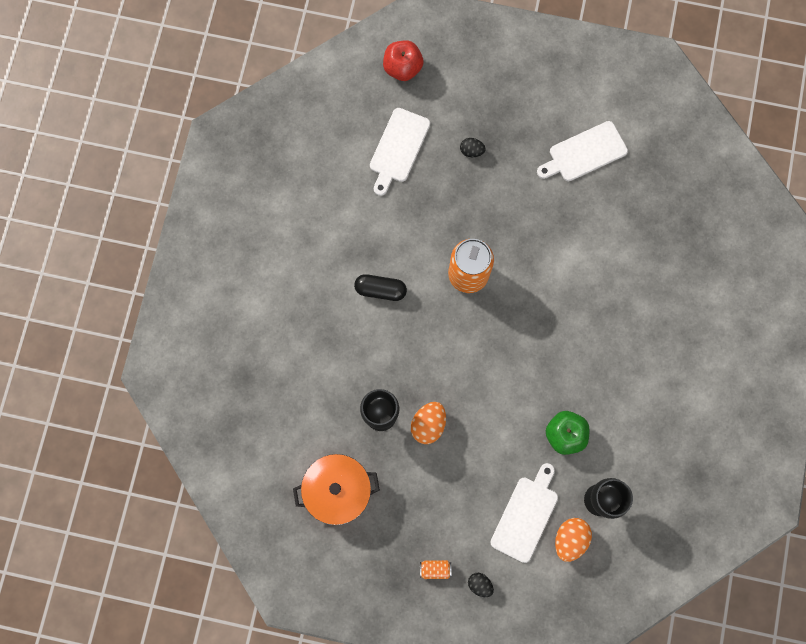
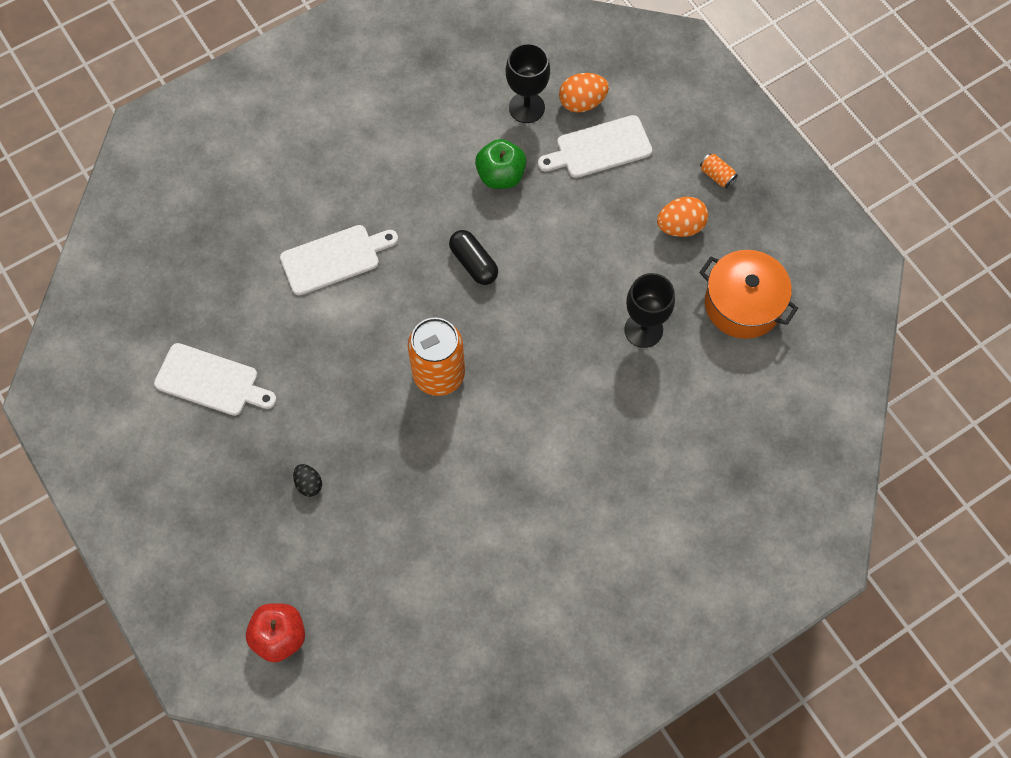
camera: 135 degrees left, 10 degrees down
(380, 290) = (533, 436): black capsule -> black capsule (473, 263)
(398, 148) = (374, 555): white cutting board -> white cutting board (334, 258)
(428, 424) = (609, 285): orange egg -> orange egg (680, 226)
(479, 584) = (690, 134): black egg -> none

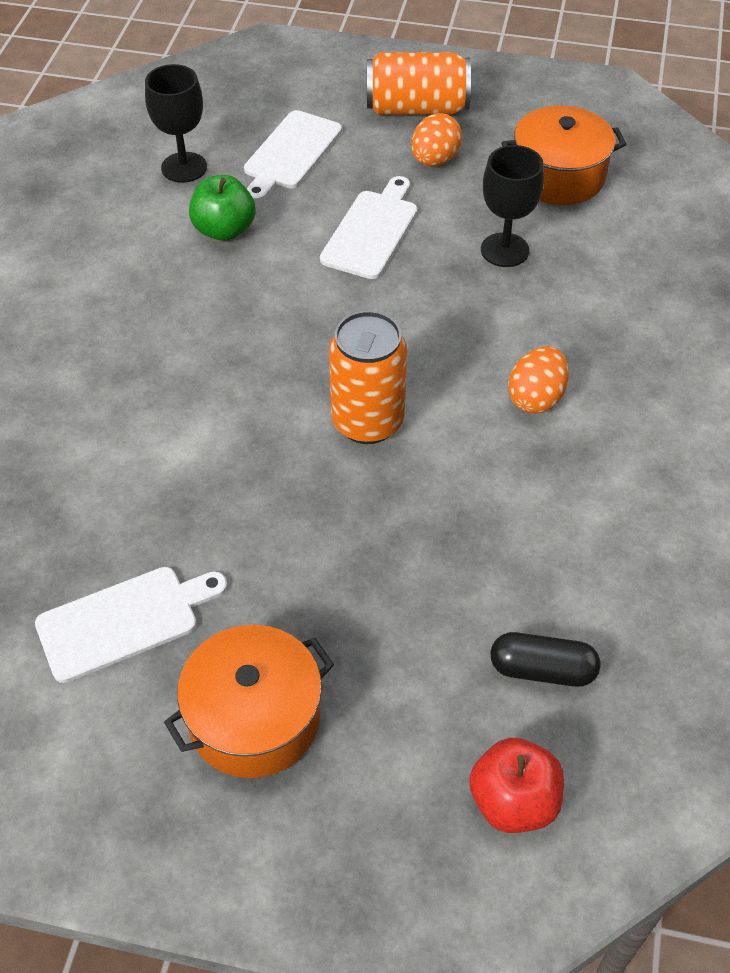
camera: 45 degrees left, 15 degrees down
(215, 486) = (254, 718): none -> orange pot
(309, 484) = (357, 625): black egg -> none
(334, 258) = (134, 407): white cutting board -> white cutting board (371, 231)
(473, 263) = (285, 311): black capsule -> black capsule (542, 670)
(582, 103) = (232, 133): orange egg -> orange egg (536, 398)
(717, 176) = (416, 108): orange can -> orange can, size x2.41

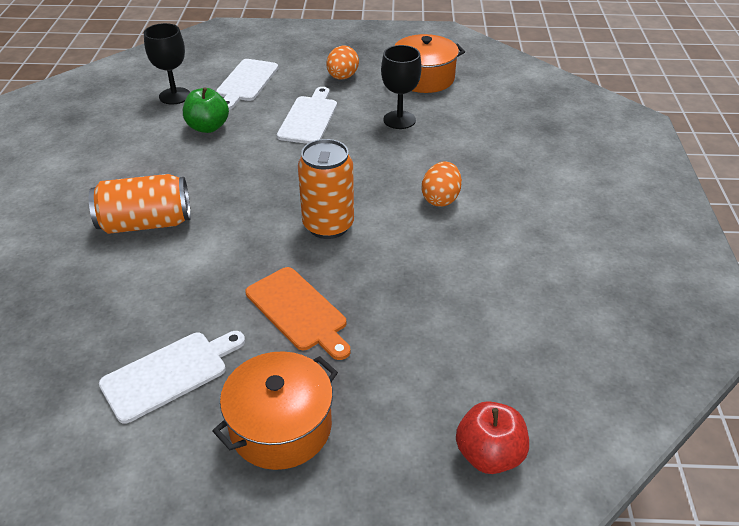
camera: 10 degrees left, 10 degrees down
(304, 553) = (298, 311): none -> orange cutting board
(416, 108) = (325, 52): orange can -> orange can (146, 223)
(542, 670) = (487, 363): black capsule -> none

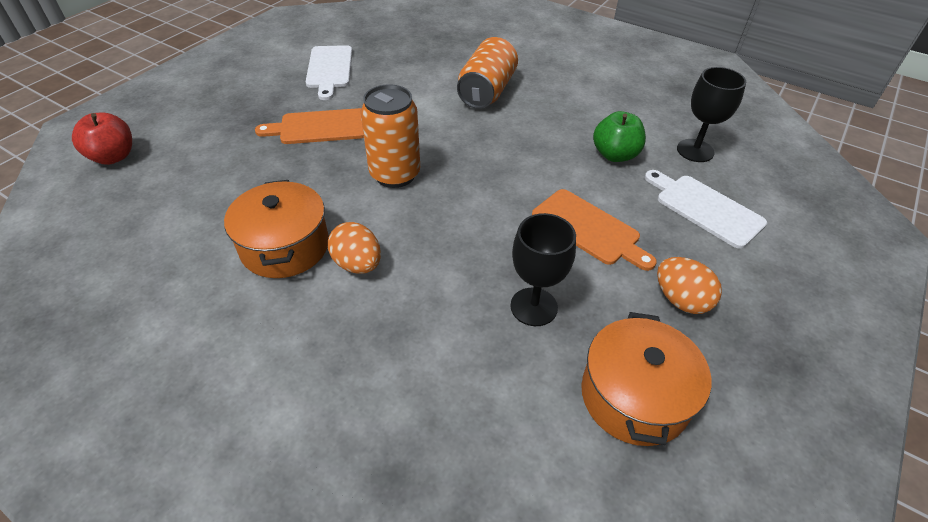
camera: 120 degrees right, 5 degrees up
(281, 426) = (243, 93): orange pot -> orange pot (285, 246)
(309, 118) = (589, 229): white cutting board -> orange cutting board

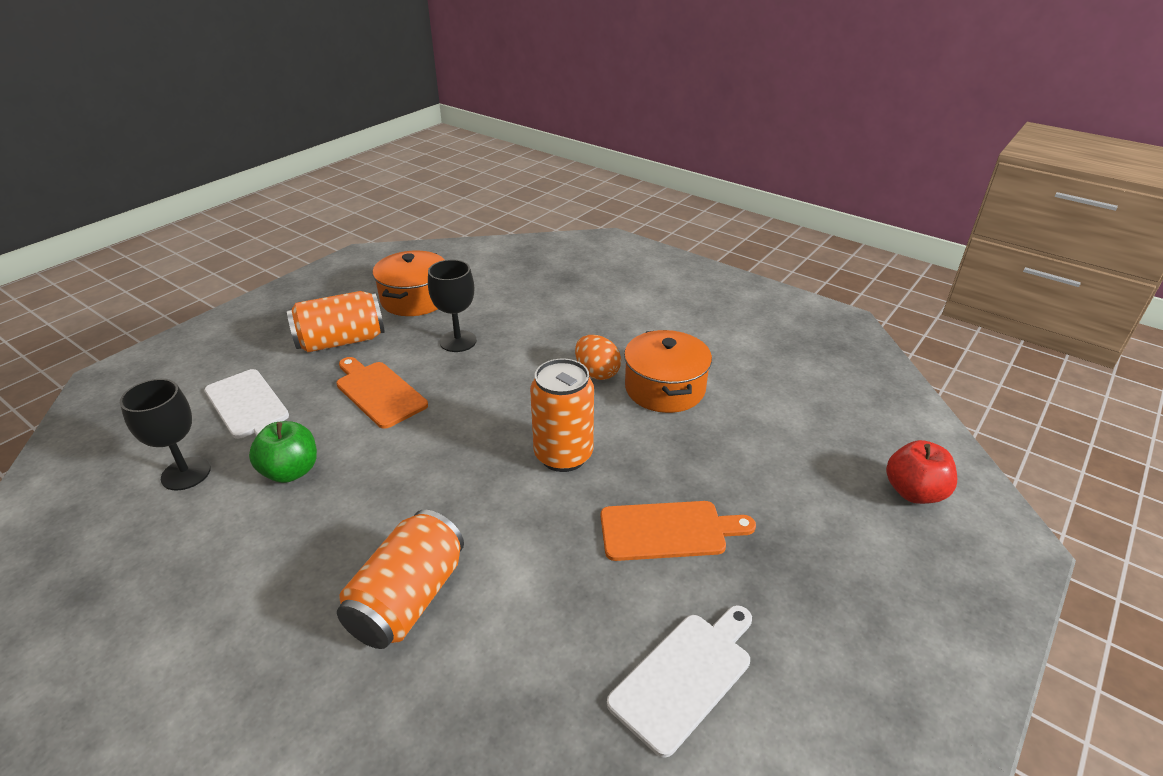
camera: 175 degrees left, 10 degrees down
(329, 69) = (684, 676): white cutting board -> white cutting board turned 45 degrees clockwise
(681, 300) = (341, 341): orange egg -> orange can

